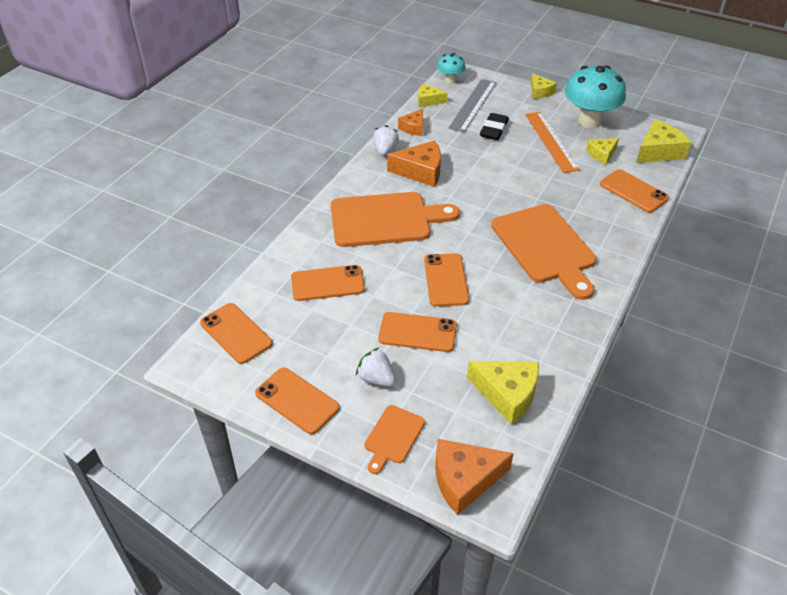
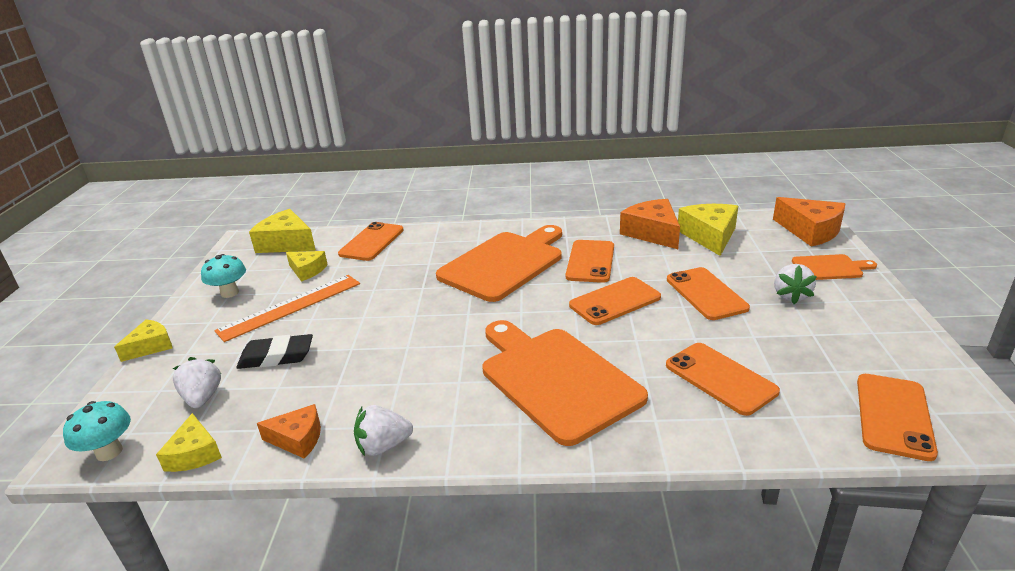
camera: 115 degrees left, 15 degrees down
(297, 400) = (887, 328): orange phone -> orange phone (590, 261)
(421, 171) = (421, 387): orange cheese -> orange cheese (652, 233)
(473, 105) = (203, 398): grey ruler -> white strawberry
(589, 121) = (230, 293): turquoise mushroom -> turquoise mushroom, size x0.51

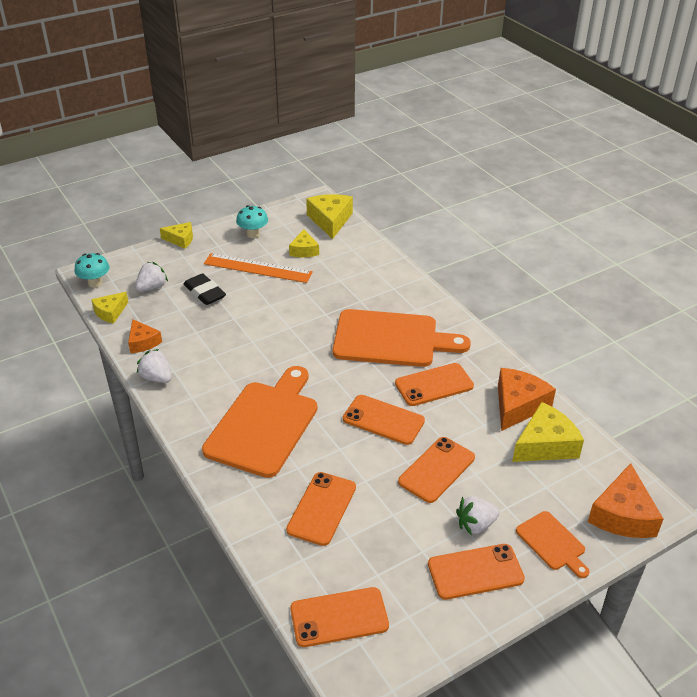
camera: 55 degrees right, 10 degrees up
(372, 242) = (366, 258): orange phone -> orange phone (475, 572)

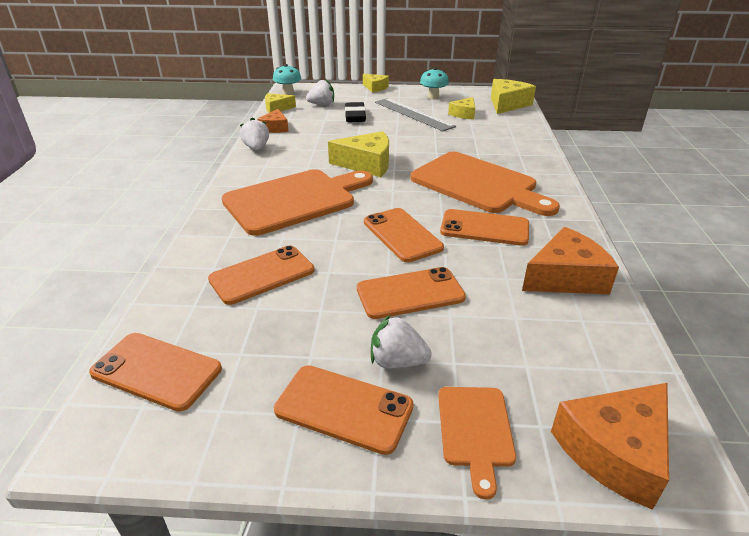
camera: 35 degrees right, 5 degrees down
(257, 268) = (413, 114): orange ruler -> grey ruler
(545, 445) = (566, 325): yellow cheese -> yellow cheese (367, 164)

